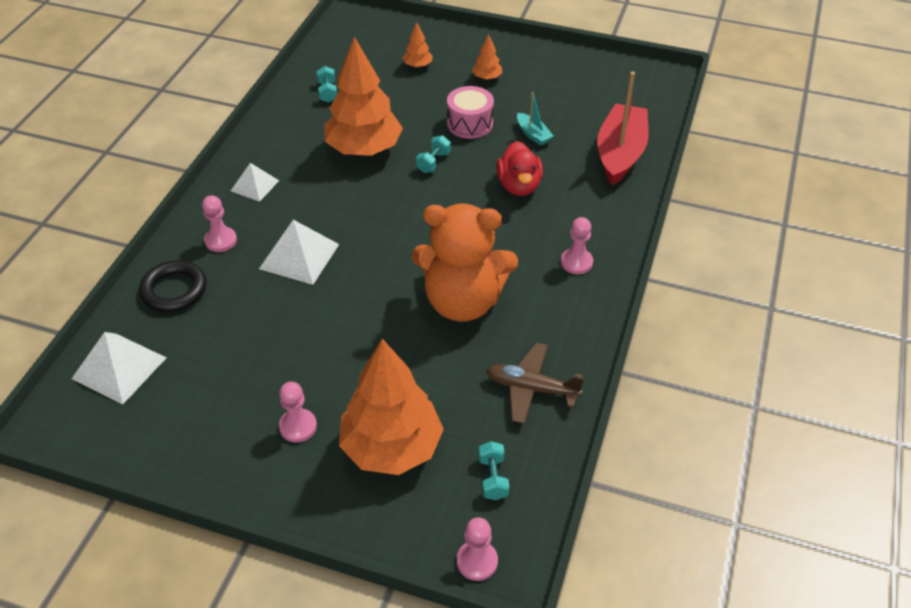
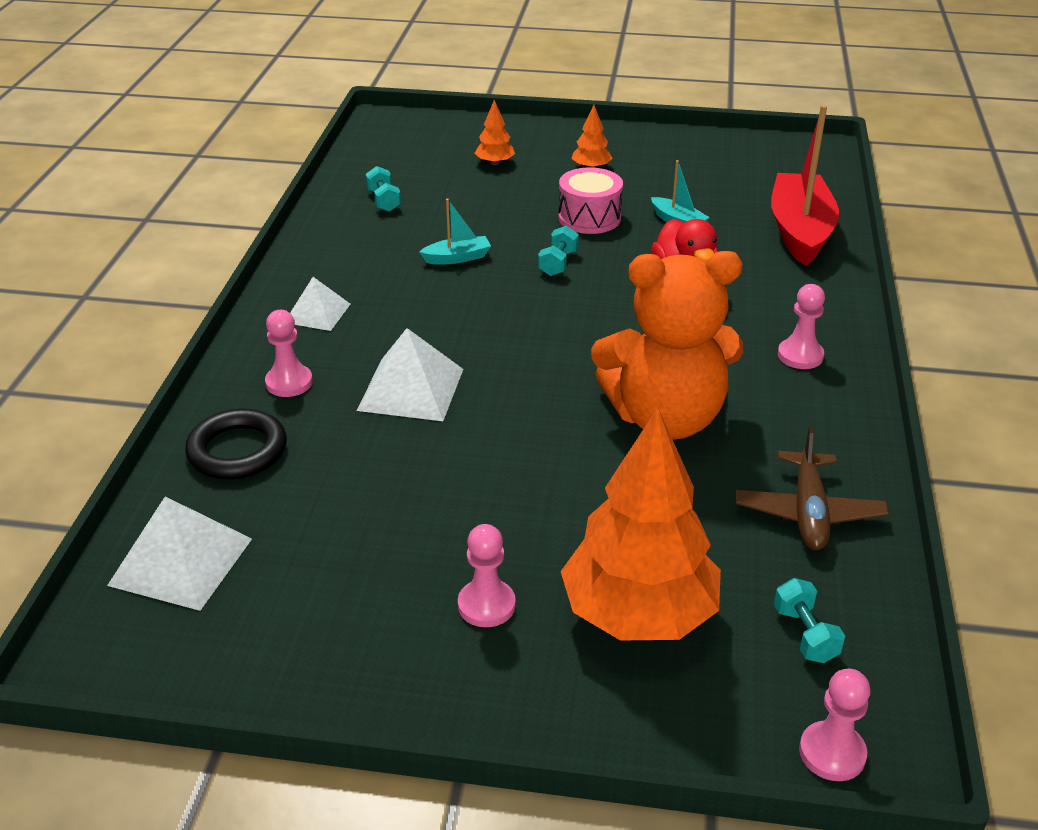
camera: 10 degrees left, 10 degrees down
(364, 149) = (457, 258): orange tree -> turquoise boat
(531, 388) = (808, 512): brown plane -> brown plane turned 90 degrees counterclockwise

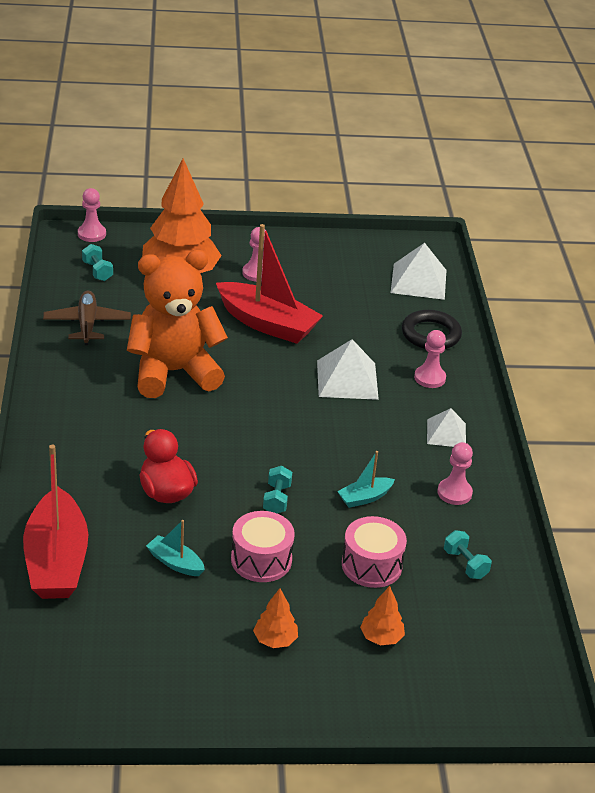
camera: 165 degrees right, 0 degrees up
(478, 206) = (371, 565): none -> pink drum
(500, 490) = (267, 324): none -> red boat
(800, 355) = (76, 426): pink pawn -> pink pawn (454, 493)

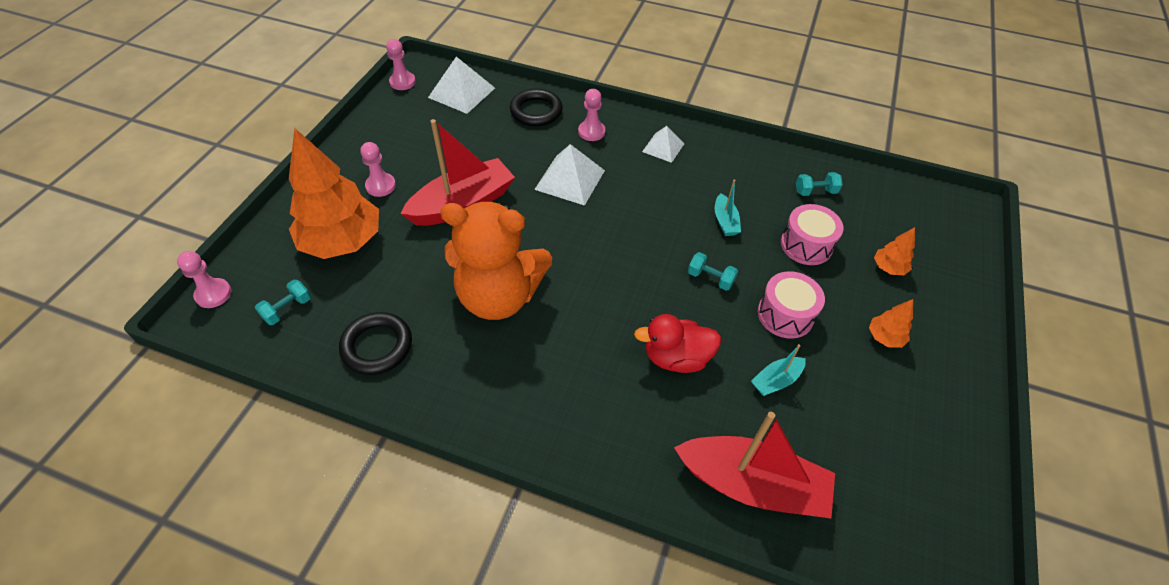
camera: 65 degrees left, 15 degrees up
(87, 324) = (377, 346): brown plane -> black ring
(97, 271) = (287, 309): turquoise dumbbell -> turquoise dumbbell turned 45 degrees counterclockwise
(173, 372) = (499, 296): orange teddy bear -> orange teddy bear turned 90 degrees counterclockwise
(454, 493) = (734, 168): pink pawn -> pink pawn (402, 82)

